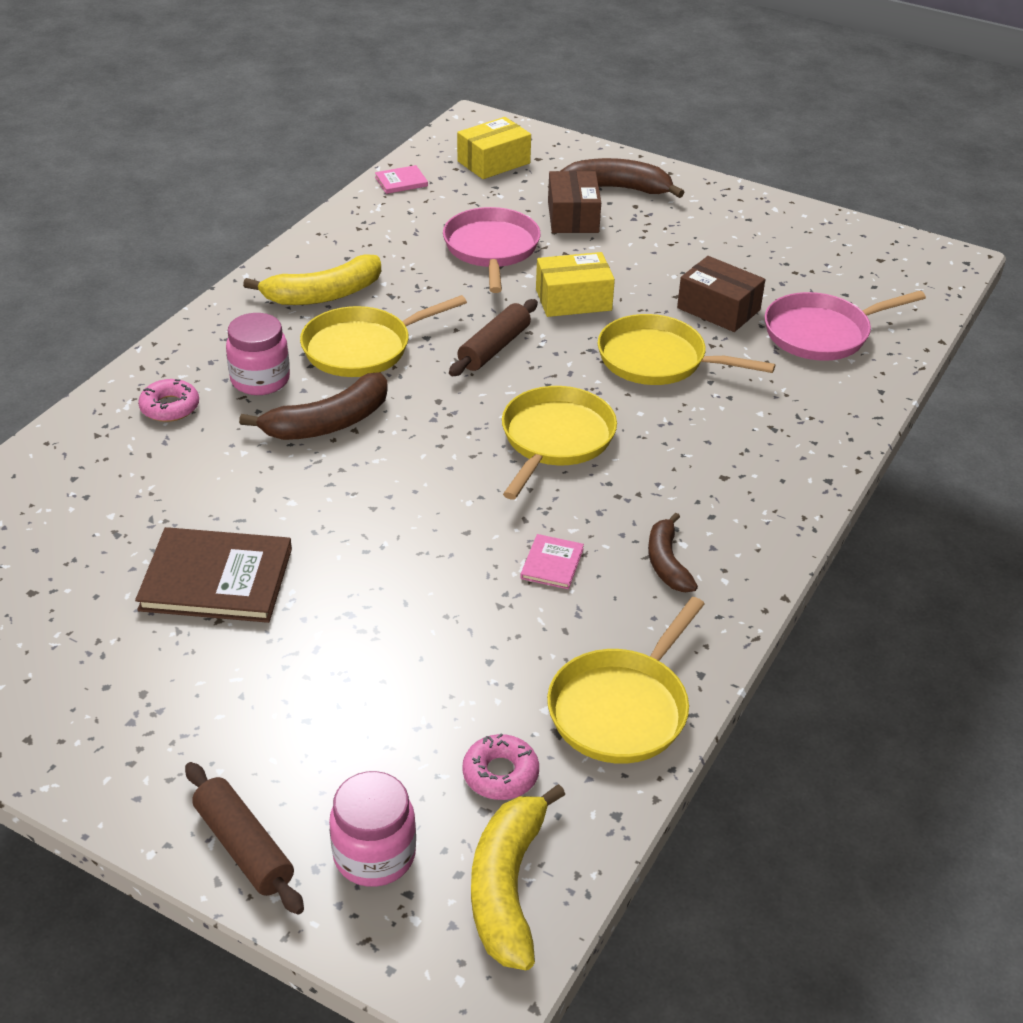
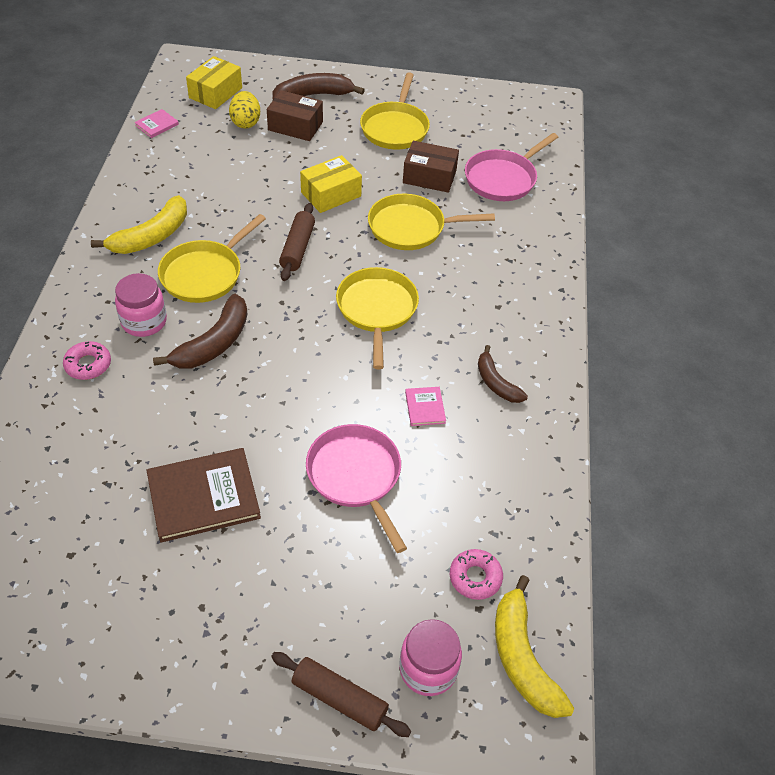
camera: 25 degrees left, 10 degrees up
(491, 249) = (253, 167): pink pan -> pink pan (356, 476)
(512, 200) = (245, 122): none -> yellow egg
(573, 217) = (295, 126): brown box -> brown box turned 45 degrees counterclockwise
(622, 708) = (524, 501): yellow pan -> yellow pan (395, 128)

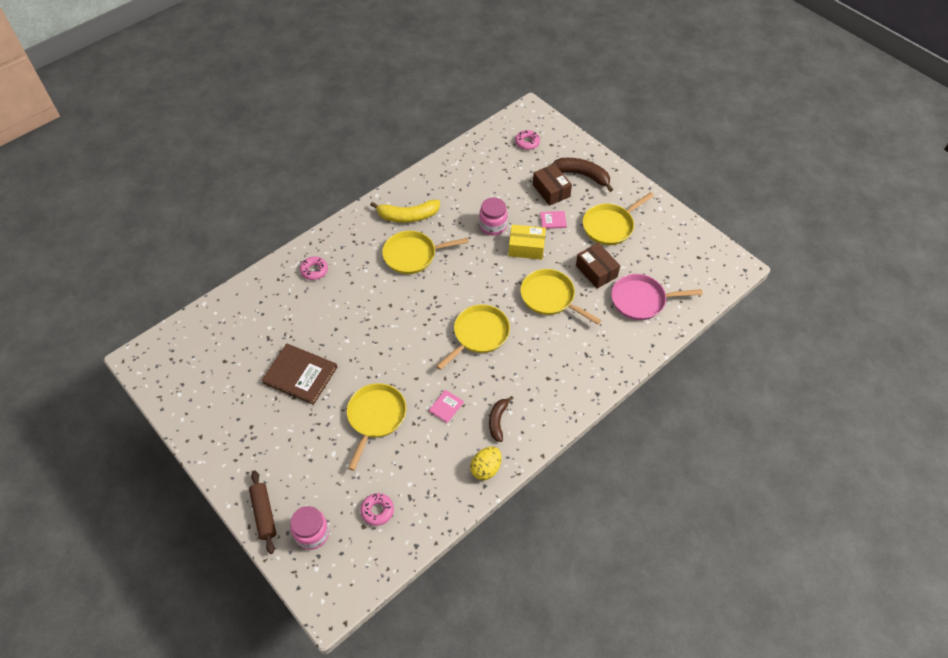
camera: 45 degrees right, 5 degrees up
(144, 322) = (359, 264): pink jar -> pink jar (493, 226)
(157, 125) = (475, 147): pink book -> pink book (553, 221)
(214, 343) = (380, 298): brown banana -> none
(215, 93) = (527, 142): yellow box -> pink donut
(245, 122) = (525, 172): yellow egg -> yellow egg (486, 468)
(297, 248) = (474, 270): brown rolling pin -> none
(356, 476) = (375, 417): pink pan -> yellow pan
(522, 658) = (357, 565): yellow banana -> none

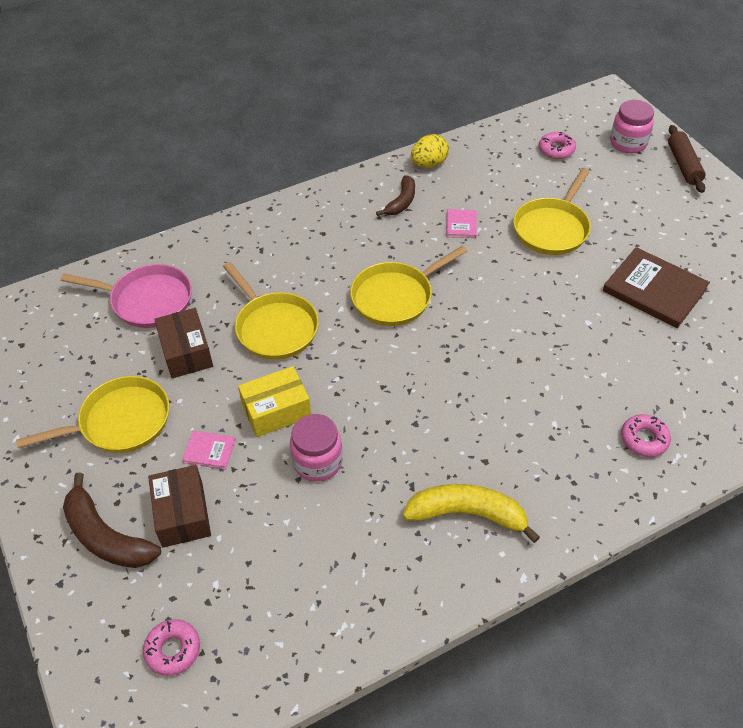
camera: 165 degrees left, 5 degrees down
(413, 255) = (470, 434): yellow pan -> none
(446, 407) = (461, 225): pink book -> pink book turned 45 degrees counterclockwise
(526, 248) = (276, 411): yellow box -> yellow box turned 45 degrees counterclockwise

